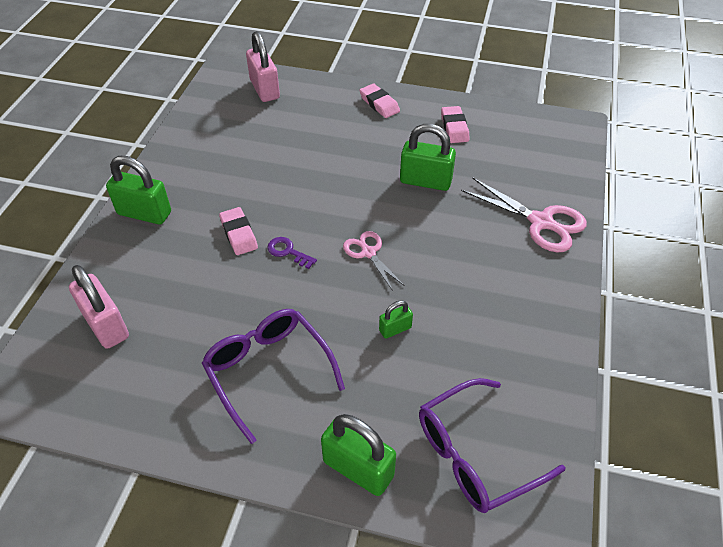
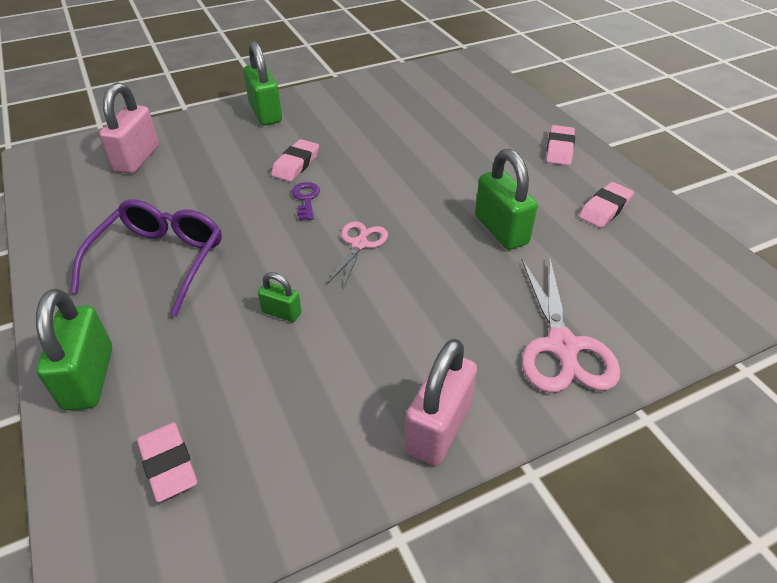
camera: 50 degrees right, 5 degrees down
(264, 89) = (477, 87): pink padlock -> pink padlock (438, 427)
(476, 454) = (168, 464): purple glasses -> pink eraser

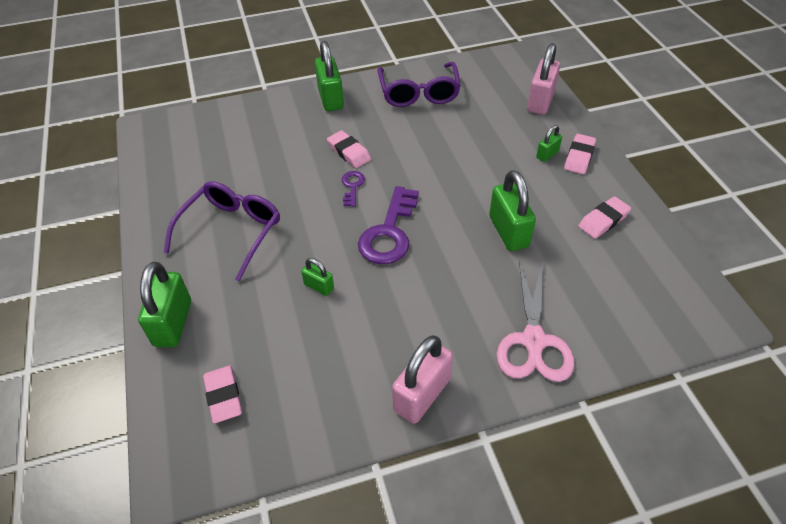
camera: 10 degrees right, 5 degrees up
(137, 159) = (221, 135): pink padlock -> pink padlock (540, 101)
(296, 164) = (349, 152): pink eraser -> pink eraser turned 75 degrees counterclockwise
(359, 244) = (389, 233): pink scissors -> purple key
(366, 101) = (419, 92): none -> purple glasses
(524, 149) = (547, 154): none -> green padlock

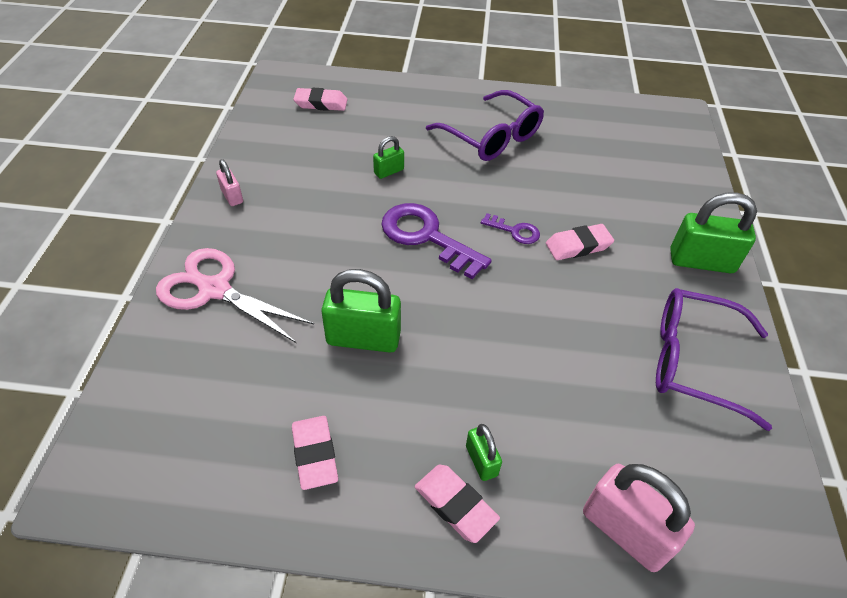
camera: 110 degrees right, 0 degrees up
(173, 323) = (406, 93): green padlock -> none
(422, 394) = (232, 196): pink padlock -> pink padlock, size x0.52

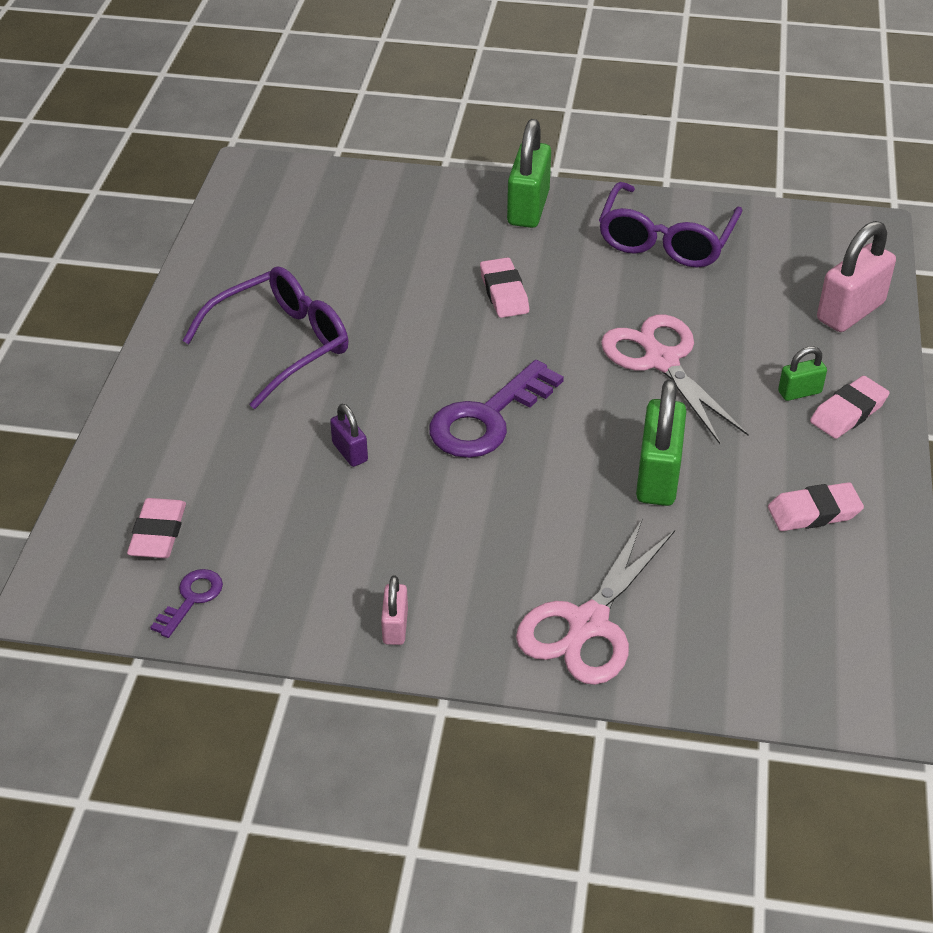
camera: 85 degrees left, 5 degrees down
(232, 196) = (395, 627): pink padlock -> pink padlock turned 60 degrees counterclockwise
(389, 171) = (350, 452): green padlock -> purple padlock
(511, 348) = (661, 360): none -> pink scissors
(515, 231) = (478, 340): purple key -> purple key (192, 599)

